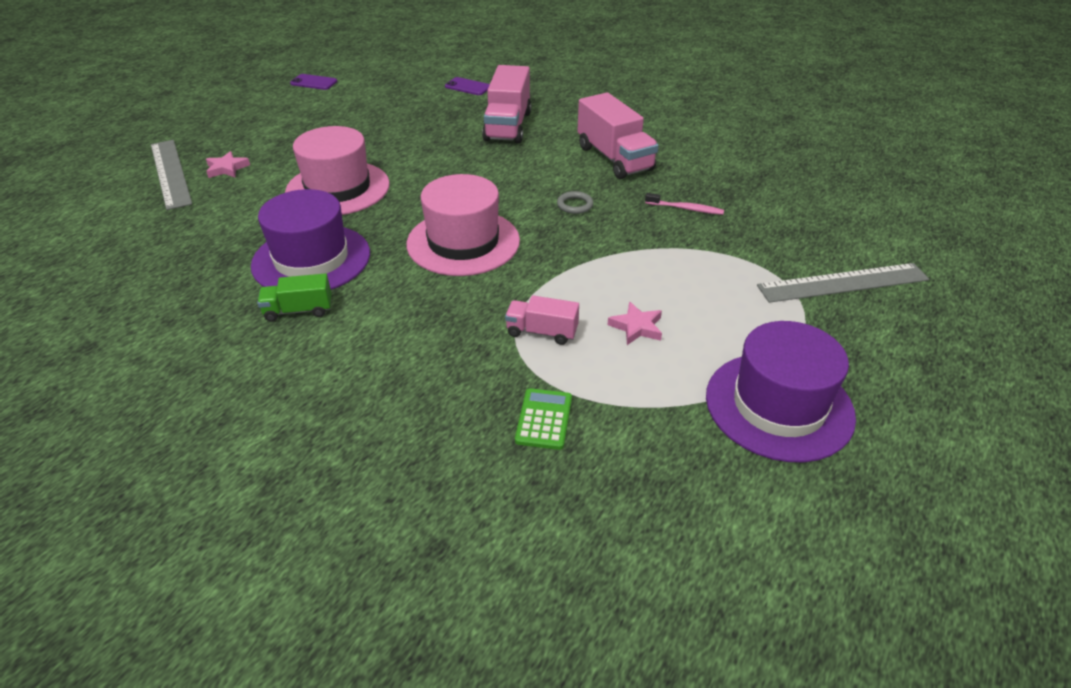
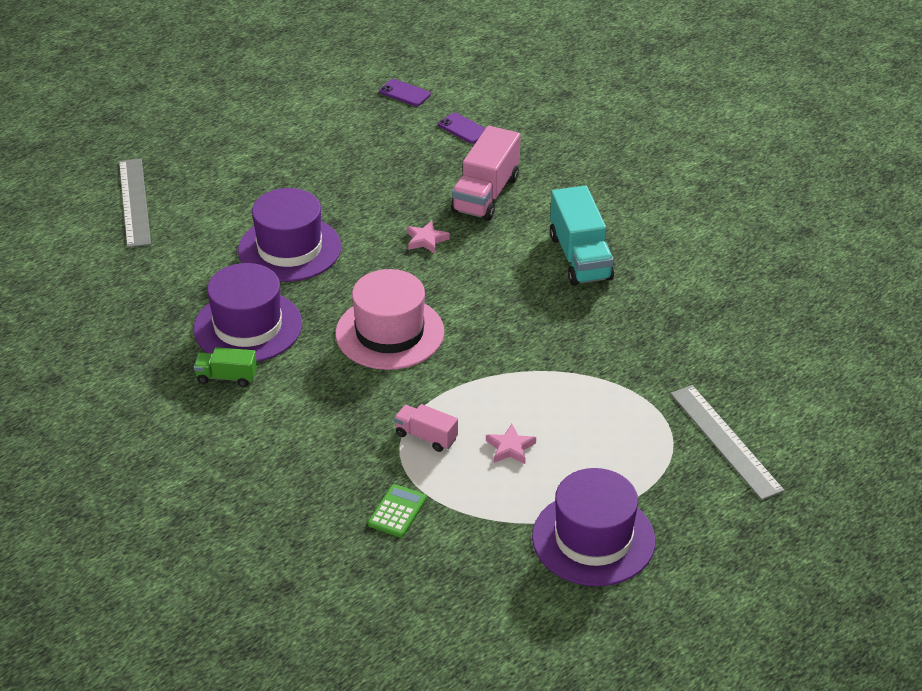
camera: 15 degrees right, 0 degrees up
(227, 168) = (188, 205): pink star -> pink star (426, 240)
(314, 82) = (297, 95): purple phone -> purple phone (404, 93)
(338, 188) = (289, 249): pink hat -> purple hat
(575, 205) = (513, 309): grey ring -> none
(614, 158) = (580, 257): pink truck -> turquoise truck
(685, 209) = (621, 333): pink toothbrush -> none
(843, 283) = (725, 441): grey ruler -> grey ruler turned 60 degrees clockwise

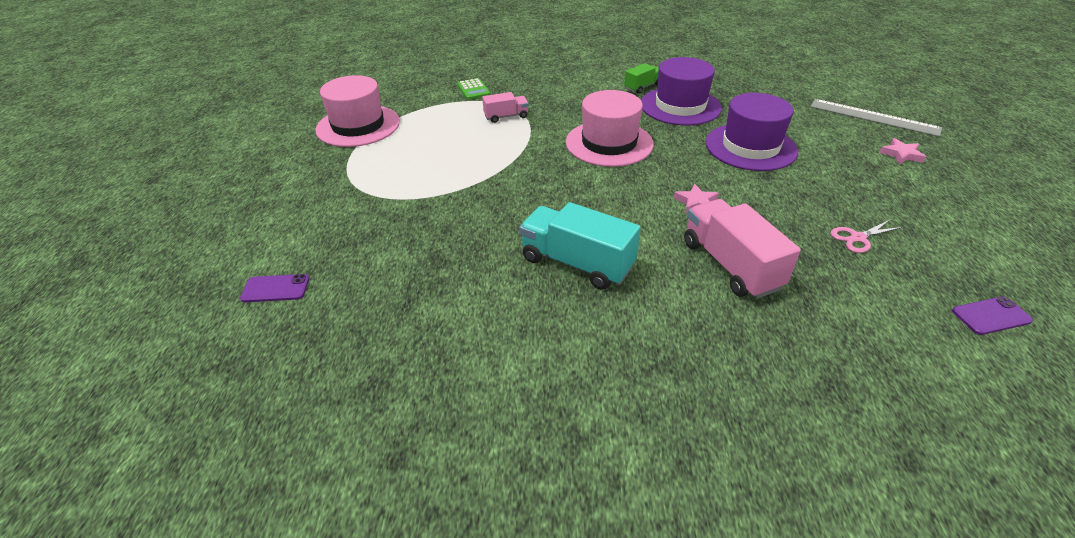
camera: 135 degrees right, 0 degrees up
(377, 156) = (858, 238): none -> pink scissors
(463, 128) = (874, 317): purple phone -> purple phone (275, 289)
(510, 448) = (454, 134): pink star -> pink star (901, 154)
(593, 539) = (358, 126): purple hat -> pink hat
(725, 441) = (318, 205): grey ruler -> none

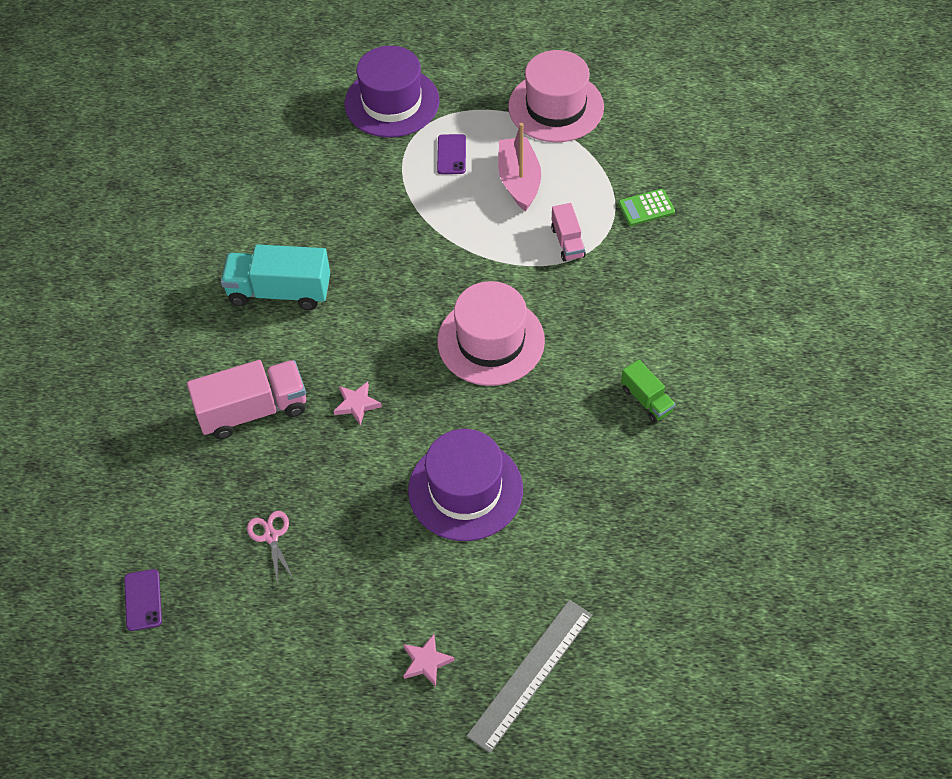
camera: 95 degrees right, 15 degrees up
(275, 289) = (288, 94): purple phone -> purple phone (451, 154)
(439, 138) = (519, 181): none -> pink boat
(577, 263) = (279, 292): turquoise truck -> turquoise truck turned 120 degrees counterclockwise
(680, 106) = (583, 435): purple hat -> purple hat (392, 102)

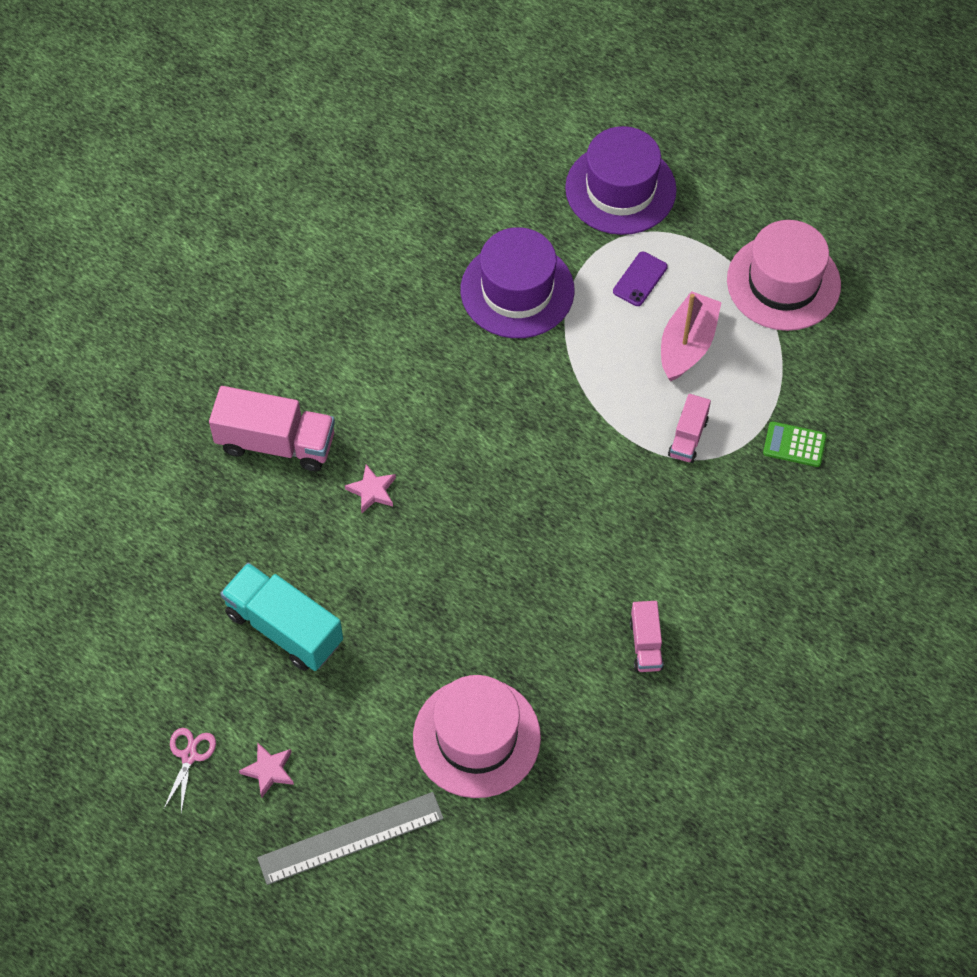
camera: 30 degrees right, 5 degrees up
(143, 600) = (69, 567): purple phone -> none
(271, 536) = (213, 573): pink scissors -> pink scissors (189, 756)
(279, 292) = (377, 336): turquoise truck -> turquoise truck (284, 628)
(465, 490) = (413, 632): purple hat -> purple hat (517, 290)
(491, 341) = (540, 499): pink hat -> pink hat (476, 737)
(646, 400) = (646, 644): green truck -> pink truck

